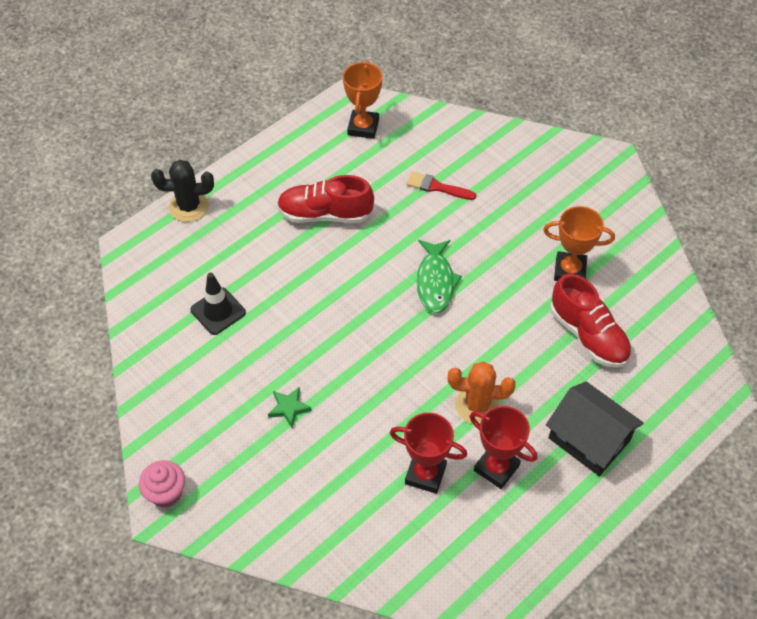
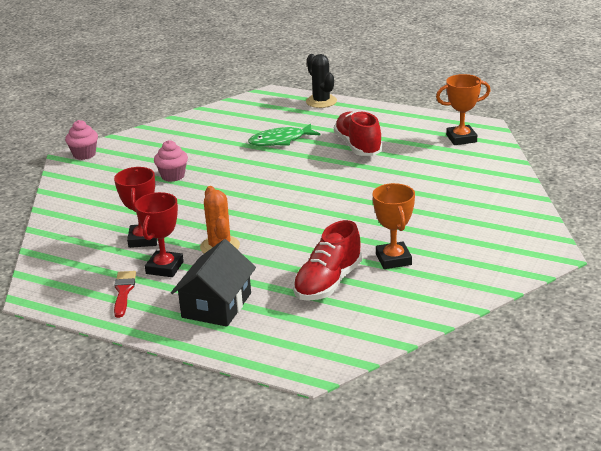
camera: 70 degrees right, 25 degrees down
(218, 311) = (238, 133): black traffic cone -> none
(289, 408) = (173, 176): green star -> pink cupcake
(435, 281) = (329, 202): green fish -> green fish (280, 141)
(437, 187) = (429, 181): red brush -> red brush (123, 292)

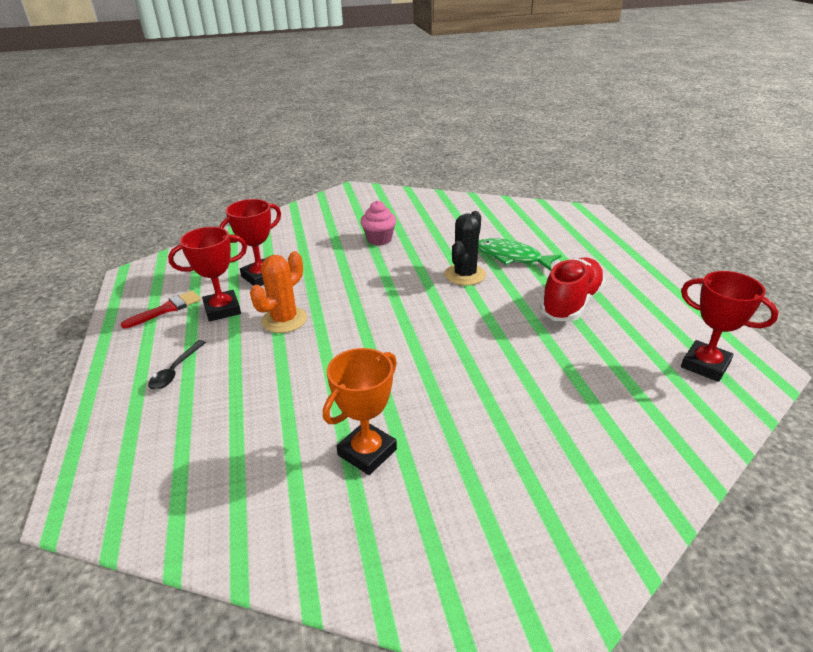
camera: 50 degrees right, 5 degrees up
(84, 154) = (365, 192): pink cupcake -> none
(216, 305) = (175, 371): black house -> black spoon
(321, 101) = (617, 241): black cactus -> black cactus (465, 275)
(328, 283) = (272, 425): red shoe -> none
(461, 138) = (705, 365): orange trophy -> red trophy

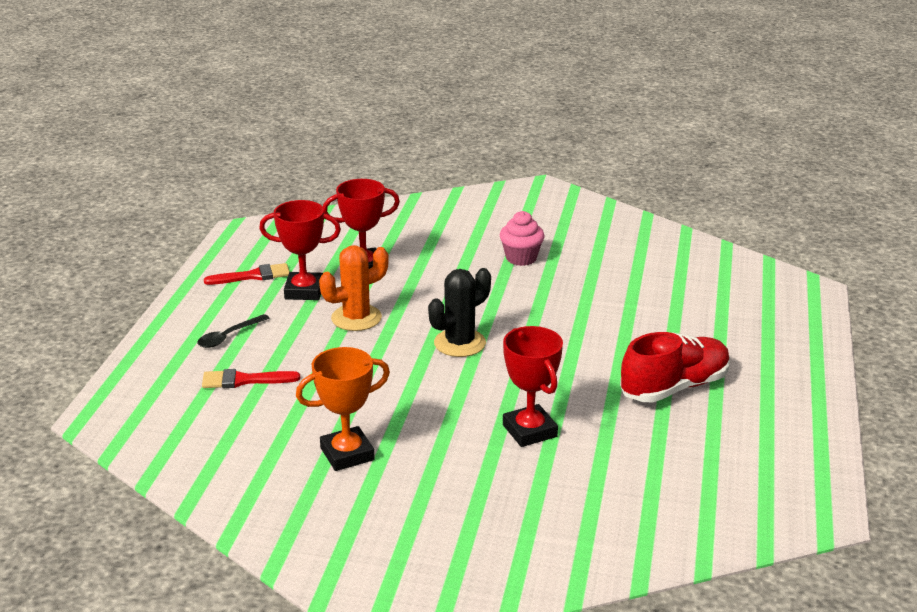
camera: 25 degrees right, 5 degrees down
(217, 410) = (244, 380): none -> red brush
(465, 275) = (583, 324): black cactus -> black cactus (459, 343)
(512, 257) = (658, 319): green fish -> none
(705, 365) = (757, 490): red trophy -> red trophy (529, 431)

